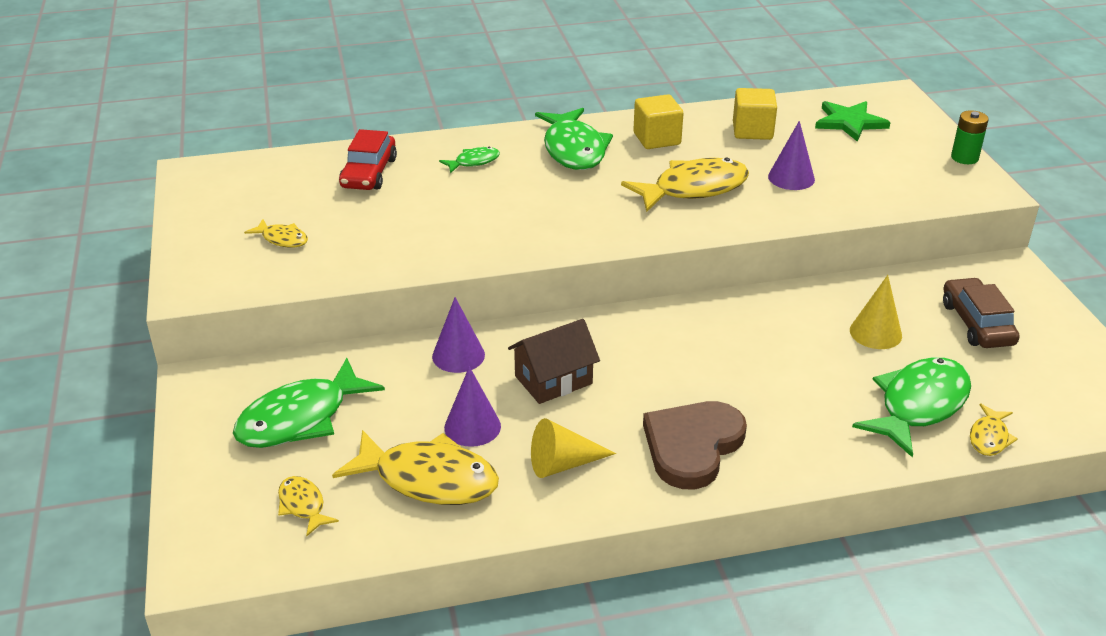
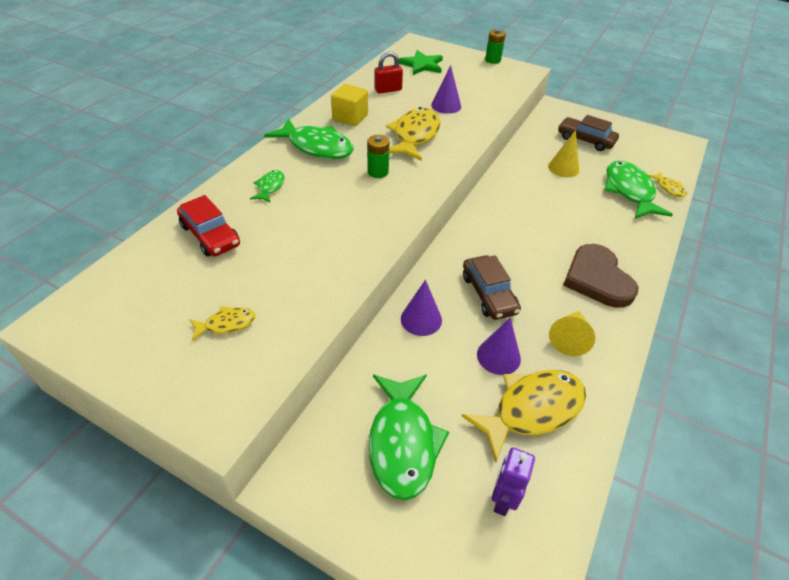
camera: 50 degrees left, 10 degrees up
(303, 505) = (502, 499): yellow fish -> purple robot
(553, 380) = (488, 294): brown house -> brown car
(591, 201) = (378, 172): none -> green battery
(752, 131) = (388, 90): yellow cube -> red padlock

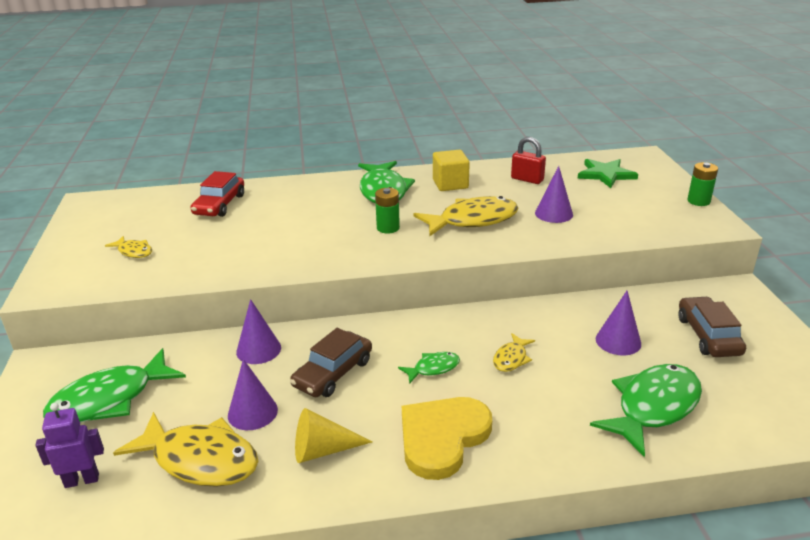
camera: 55 degrees right, 15 degrees down
(270, 187) = (303, 198): green fish -> green fish (433, 368)
(563, 168) = (618, 341): yellow cone -> purple cone
(597, 279) = (442, 438): brown heart -> yellow heart
(668, 188) = (718, 440): yellow fish -> yellow fish (511, 358)

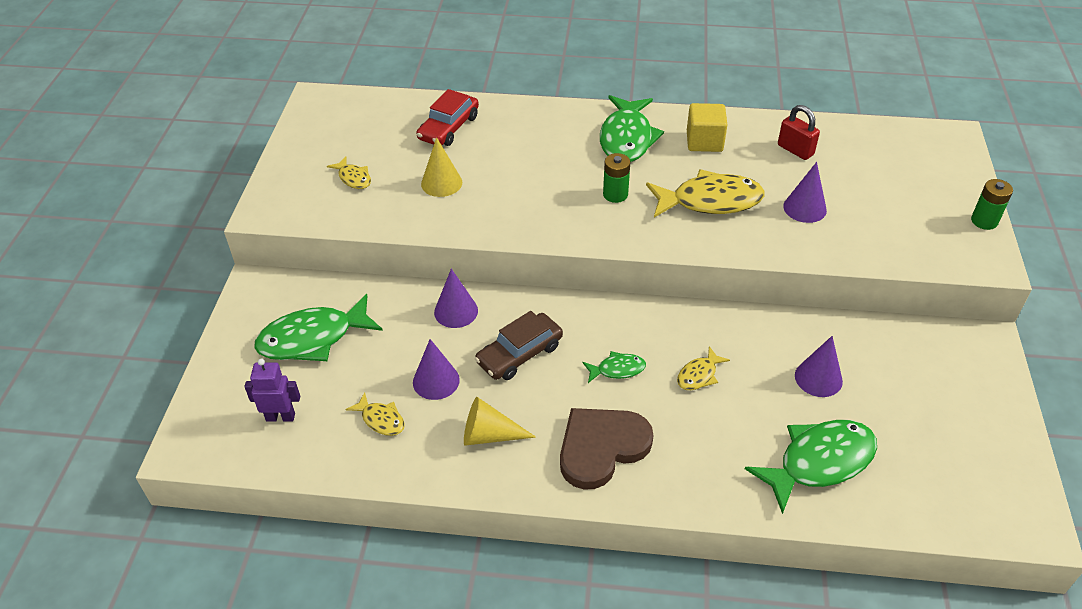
camera: 15 degrees right, 15 degrees up
(200, 460) = (381, 420): yellow fish -> yellow fish, size x0.49
(222, 243) = (441, 183): none -> yellow cone
(442, 438) = (601, 448): yellow heart -> brown heart
(605, 174) = (892, 159): green star -> none
(708, 335) = (919, 392): brown car -> none

